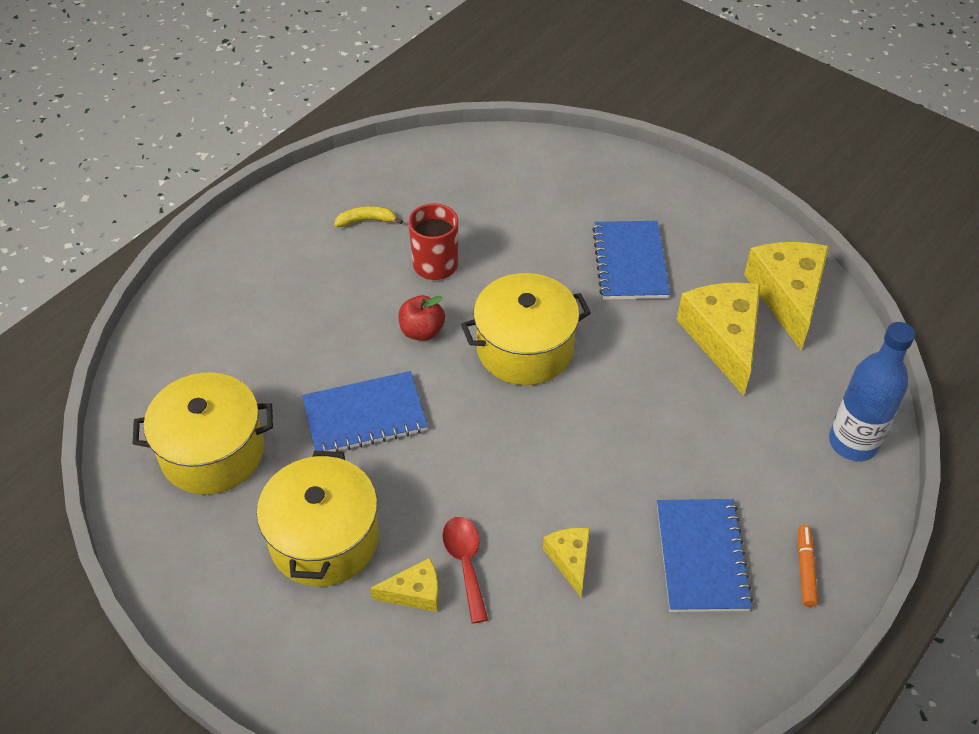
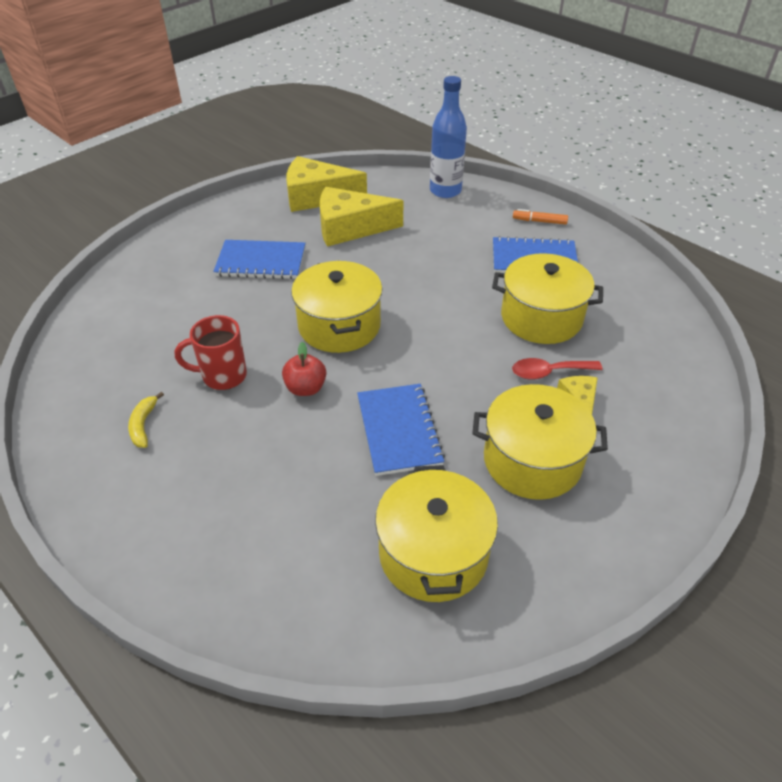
camera: 85 degrees left, 5 degrees down
(570, 560) = (541, 318): yellow cheese -> yellow pot

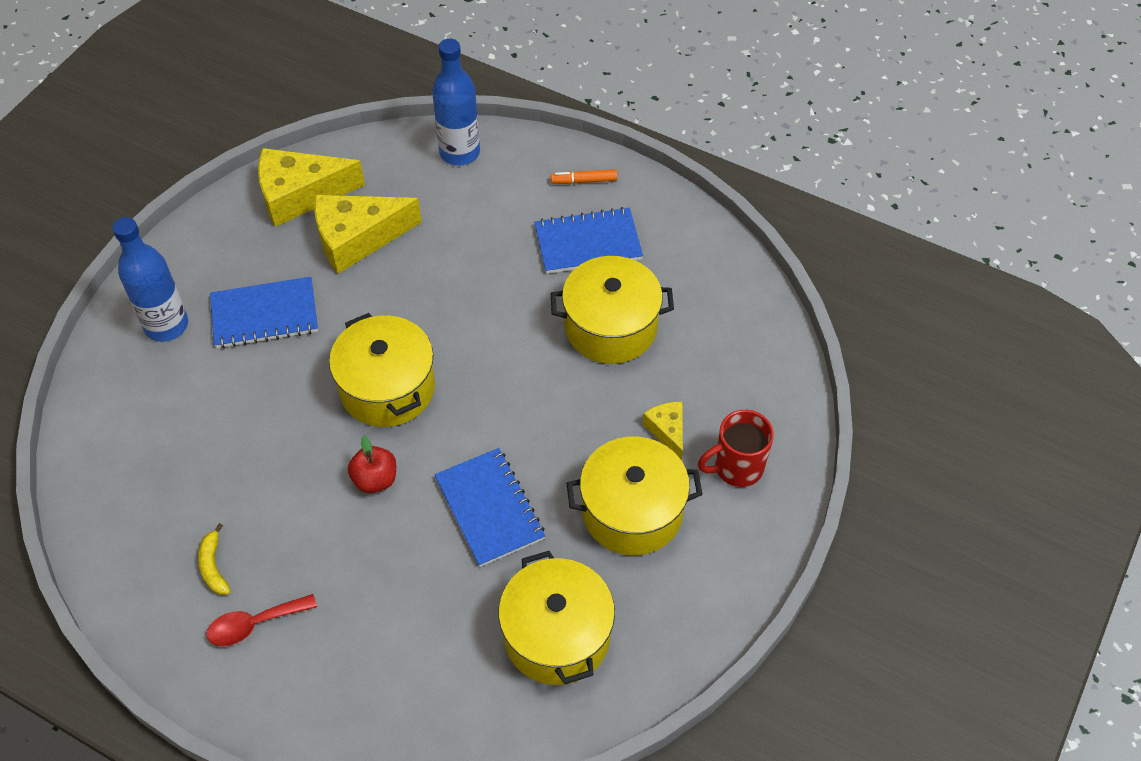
camera: 15 degrees left, 10 degrees up
(185, 256) = (166, 325): none -> blue bottle
(222, 376) = (277, 485): red mug -> red mug (737, 467)
(549, 372) = (631, 399): red spoon -> red spoon (254, 624)

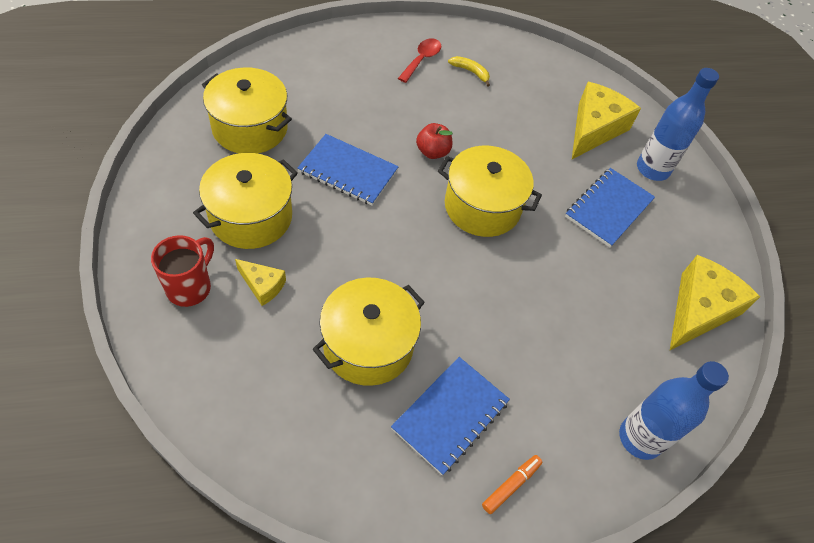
camera: 135 degrees right, 0 degrees up
(357, 238) = (620, 300): yellow cheese -> yellow cheese (594, 129)

